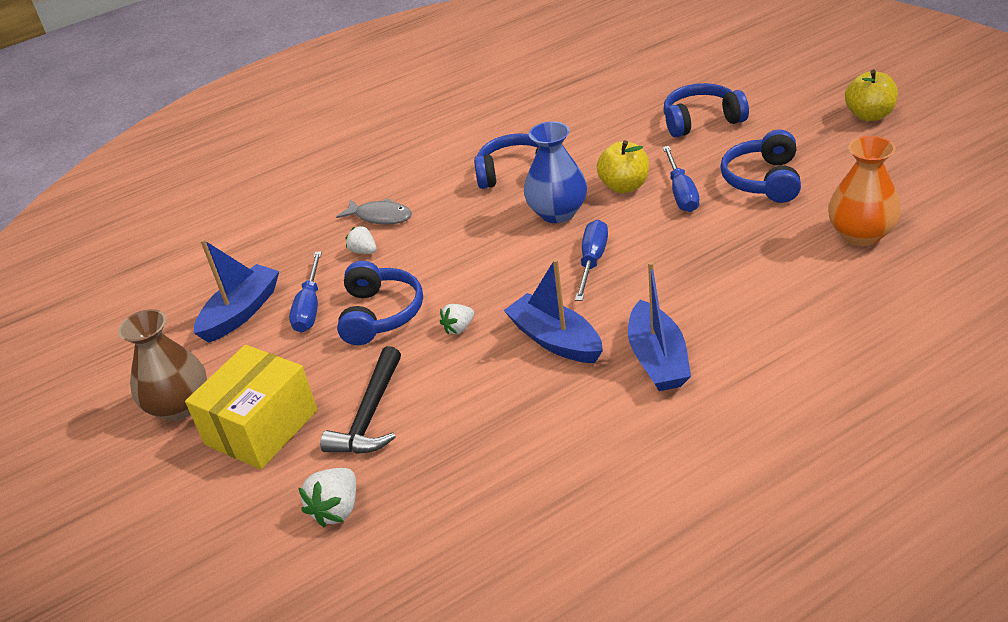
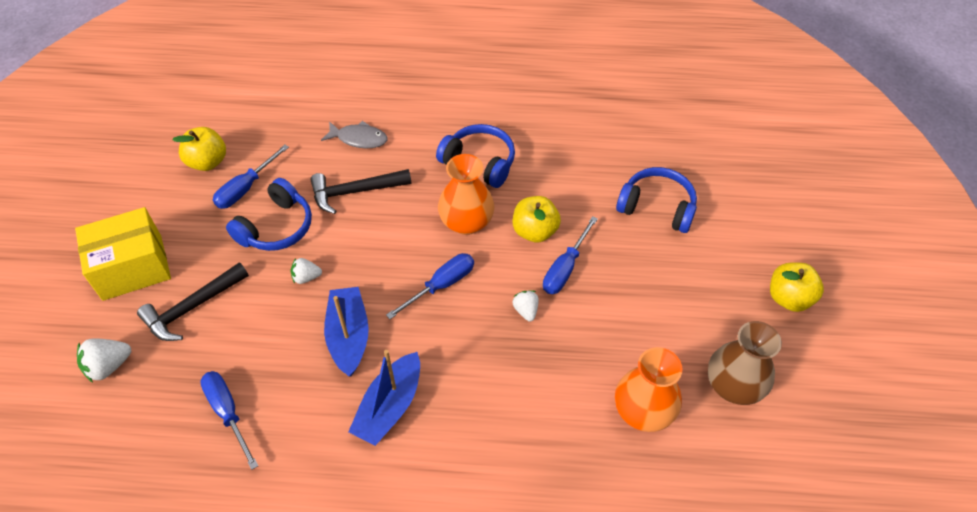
camera: 30 degrees right, 15 degrees up
(179, 406) = (110, 214): brown vase -> brown vase (733, 385)
(241, 312) = (207, 162): blue boat -> yellow apple
(363, 251) = (320, 163): white strawberry -> white strawberry (526, 310)
(380, 216) = (359, 139): grey fish -> grey fish turned 45 degrees counterclockwise
(426, 250) = (355, 192): none -> black hammer
(512, 460) = (228, 413): none -> blue screwdriver
(558, 213) = (466, 222): blue vase -> orange vase
(763, 180) = (635, 302): blue headphones -> none

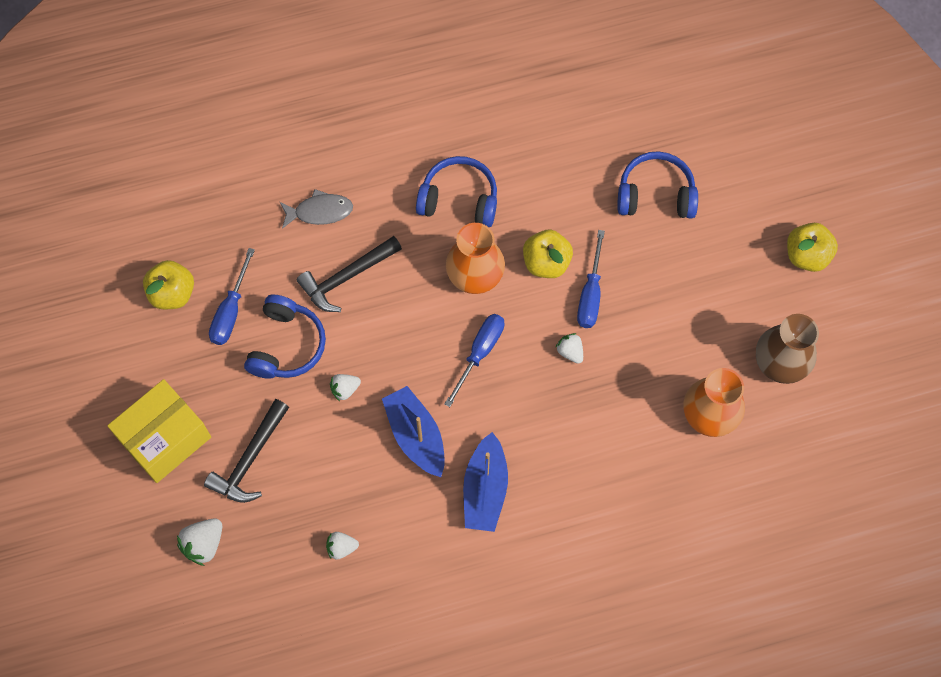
camera: 20 degrees left, 15 degrees up
(228, 413) = (341, 548): blue screwdriver -> white strawberry

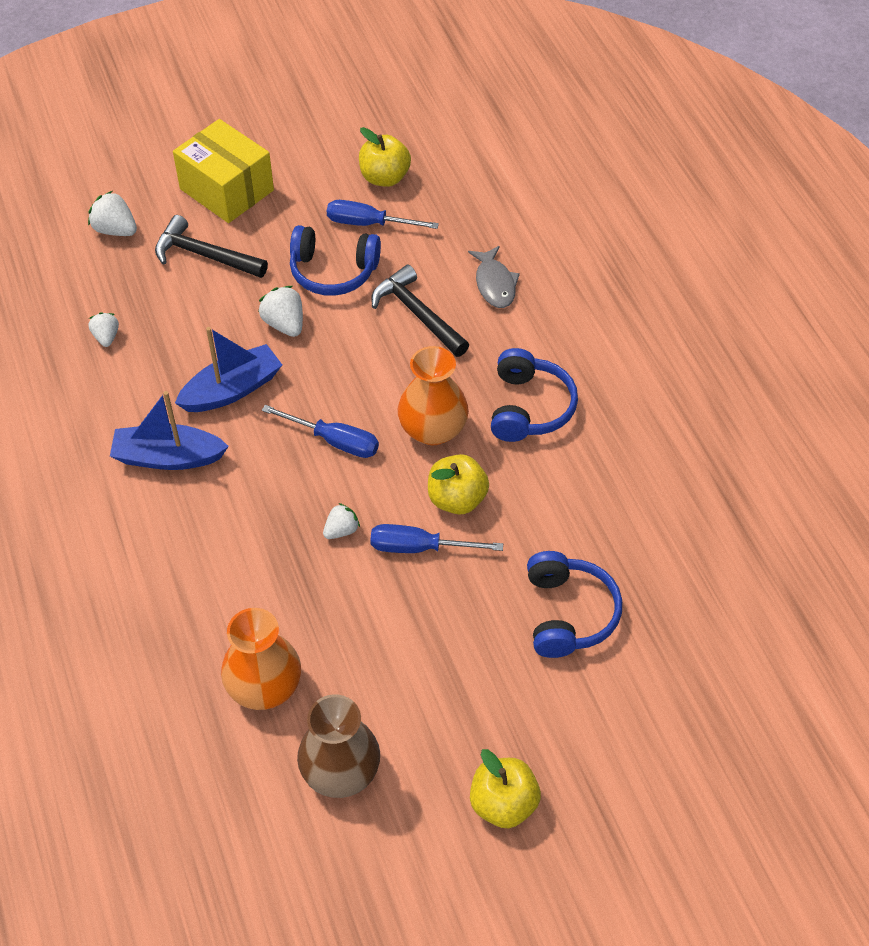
camera: 85 degrees right, 15 degrees down
(345, 389) = (284, 324): white strawberry -> white strawberry, size x1.51

